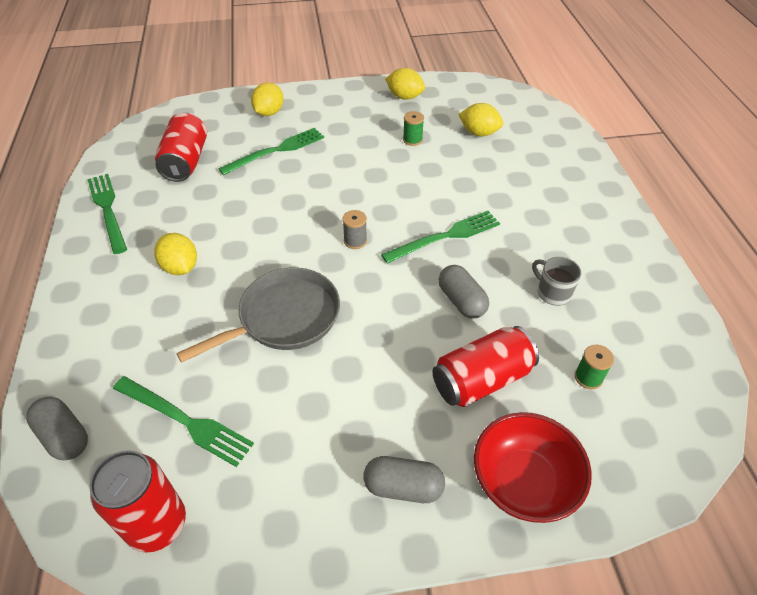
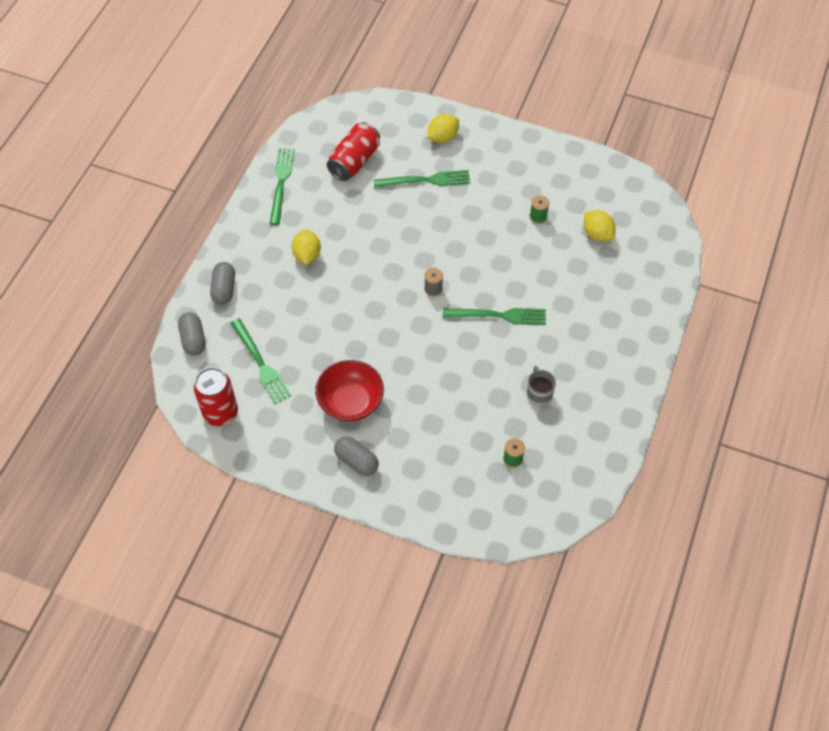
camera: 30 degrees right, 10 degrees up
(284, 318) = (352, 325): grey pan -> none
(404, 97) = (564, 168): yellow lemon -> none
(461, 301) = (472, 369): grey capsule -> grey capsule (224, 289)
(481, 380) = (445, 426): red can -> none
(523, 482) = (424, 493): red bowl -> red bowl (350, 402)

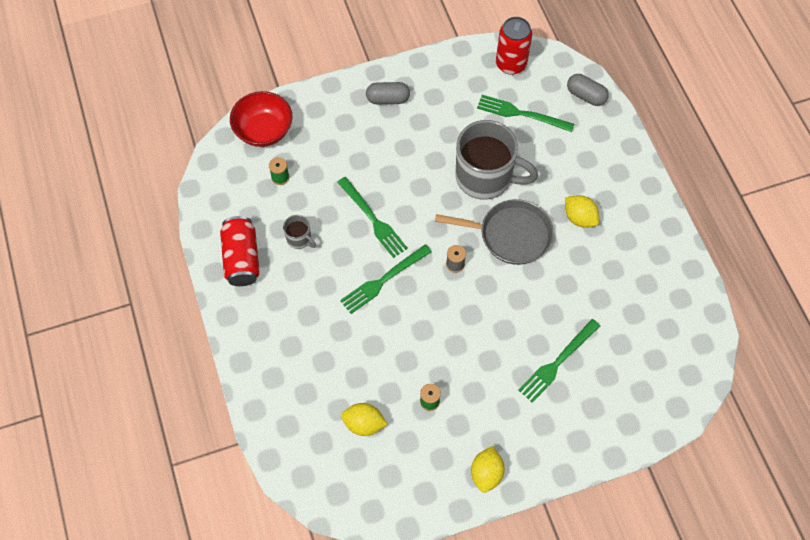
camera: 140 degrees right, 5 degrees up
(224, 289) = (608, 145): grey capsule -> none
(281, 183) = (669, 264): green fork -> green fork (373, 219)
(344, 334) = (485, 177): none -> grey mug
(350, 402) = (431, 134): red bowl -> red bowl (264, 130)
(354, 161) = (635, 333): red can -> red can (242, 258)
(370, 279) = (510, 235): none -> grey pan
(442, 137) = (588, 422): yellow lemon -> yellow lemon (486, 473)

